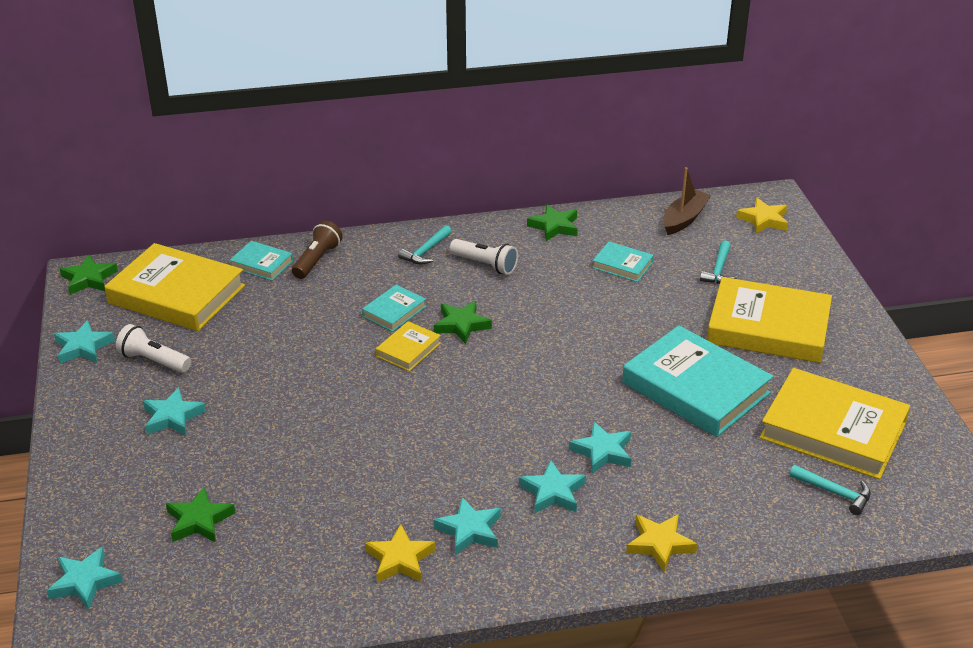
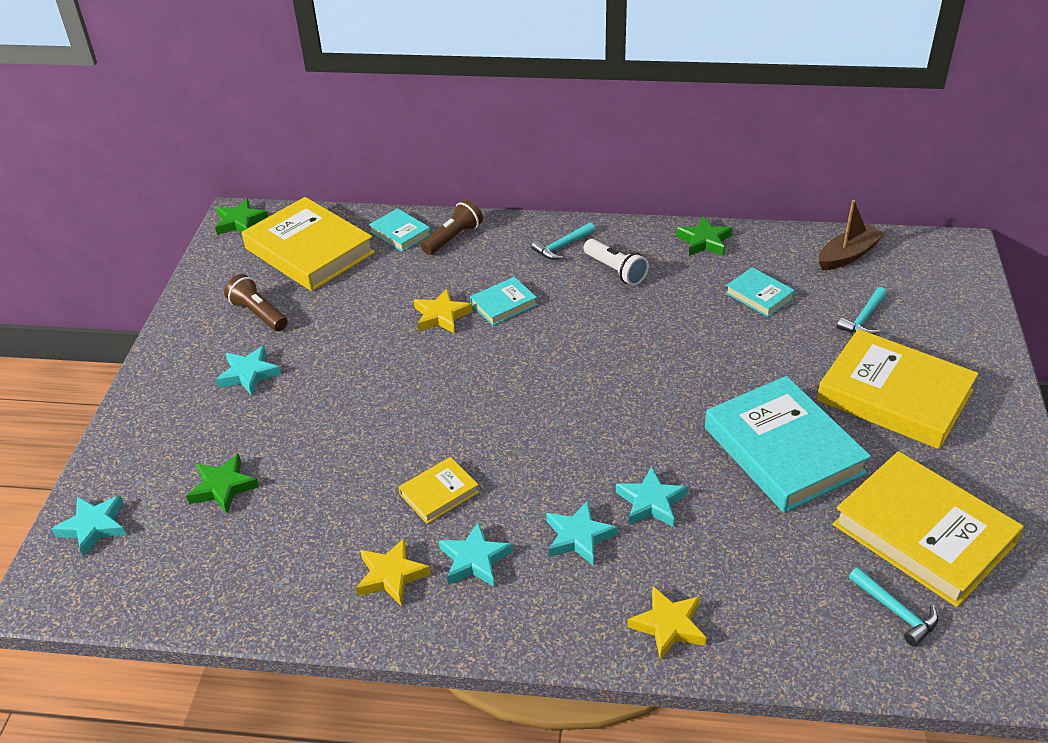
camera: 20 degrees right, 5 degrees up
(83, 347) = (204, 288): turquoise star -> none
(153, 361) = (258, 314): white flashlight -> brown flashlight
(408, 349) = (499, 348): yellow book -> yellow book (439, 493)
(461, 325) = (564, 331): green star -> none
(763, 220) = (938, 270): yellow star -> yellow star (441, 316)

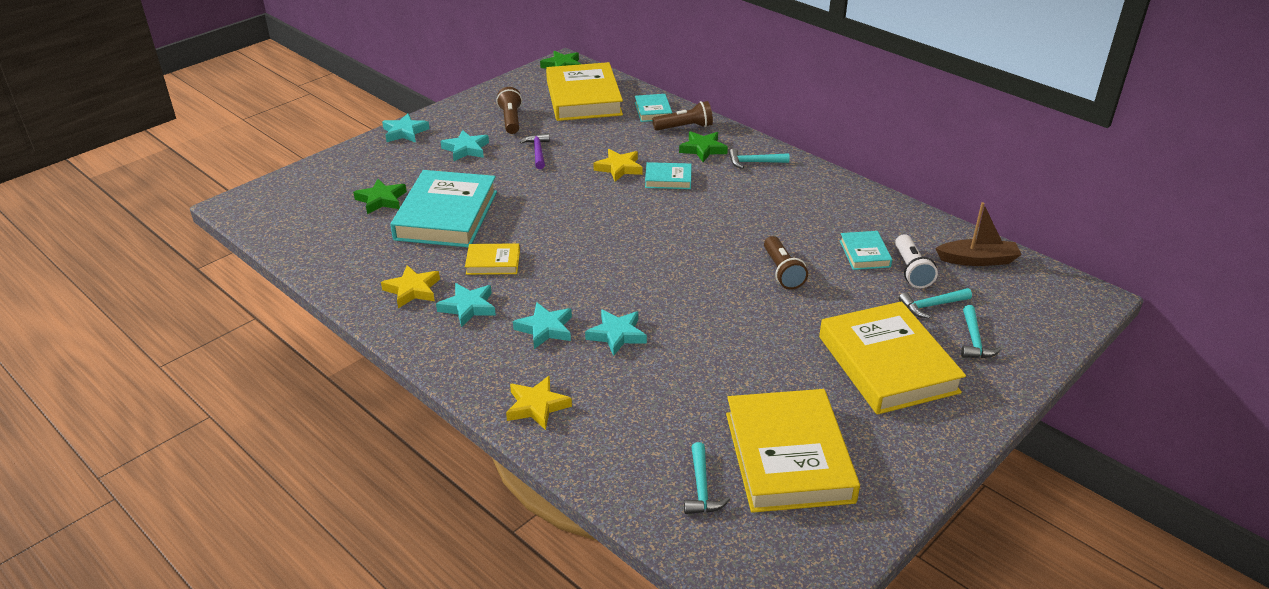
camera: 35 degrees right, 5 degrees down
(94, 527) = (297, 187): turquoise star -> turquoise star (405, 132)
(334, 338) = (537, 152): none -> purple hammer
(615, 271) = (774, 192): white flashlight -> white flashlight (911, 270)
(704, 241) = (867, 202): green star -> green star (703, 149)
(715, 351) = (782, 272): none -> brown flashlight
(783, 450) = (751, 353): turquoise book -> turquoise book (446, 215)
(928, 334) = (974, 340): none -> turquoise hammer

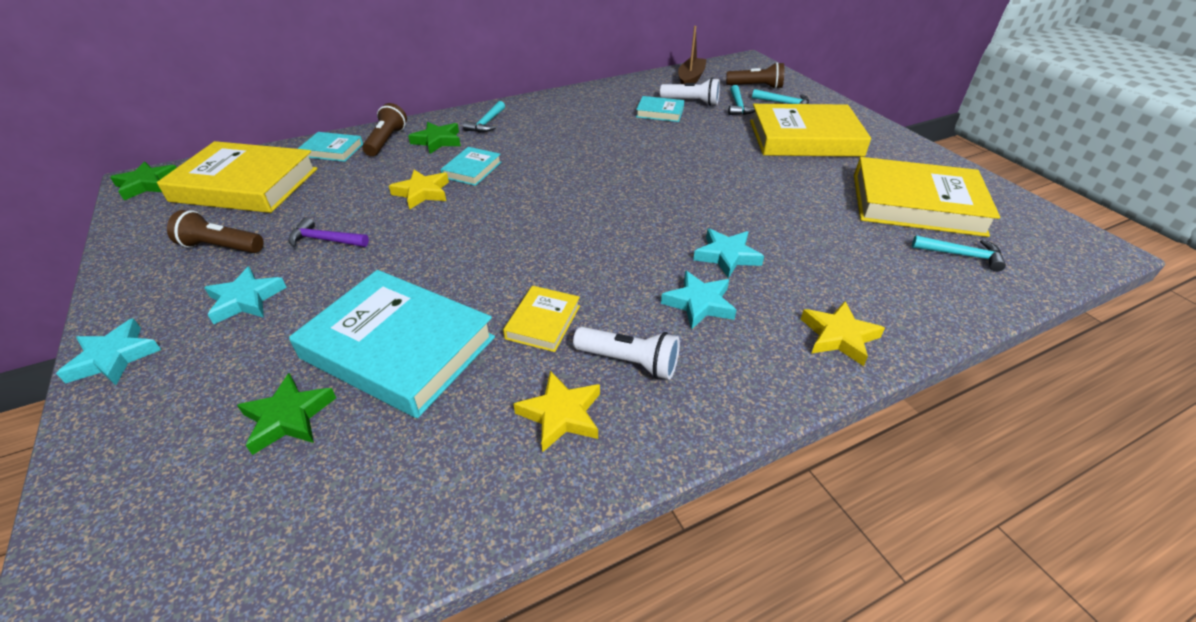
camera: 70 degrees left, 5 degrees up
(468, 307) = (629, 362): turquoise star -> white flashlight
(782, 272) = (666, 150): brown flashlight -> brown flashlight (756, 87)

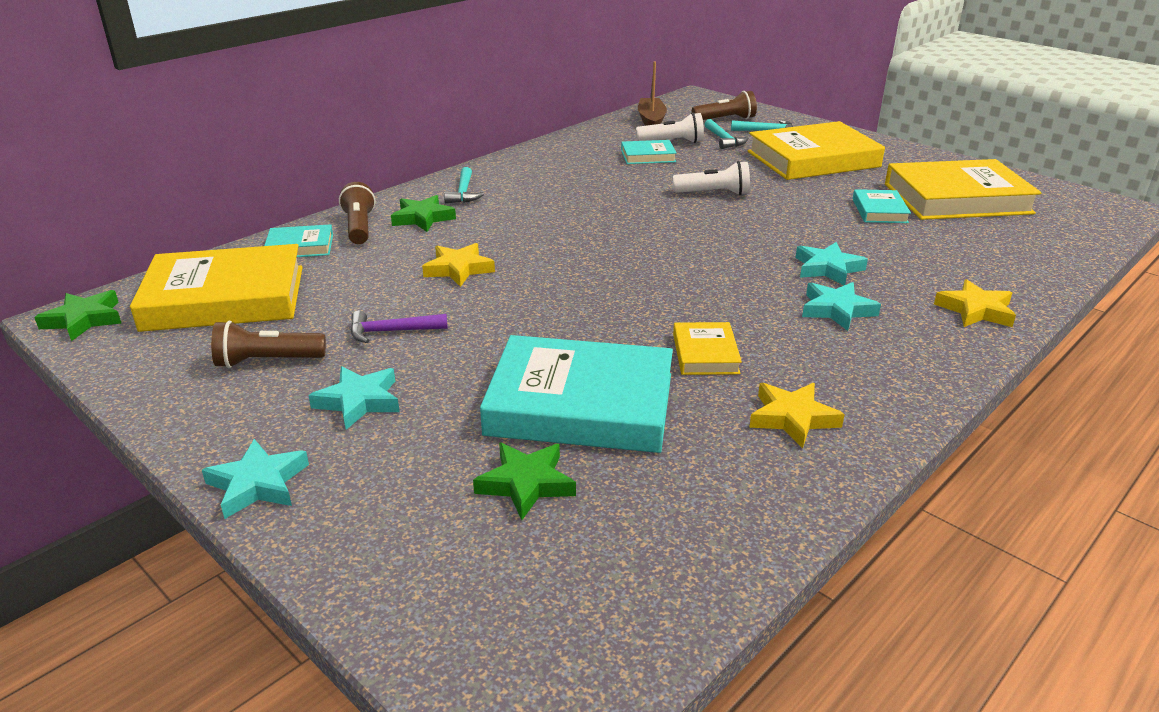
camera: 20 degrees left, 10 degrees down
(472, 170) = (493, 239): turquoise book -> turquoise book (879, 211)
(629, 362) = (816, 366): white flashlight -> white flashlight (714, 193)
(961, 255) = (1024, 231): turquoise hammer -> none

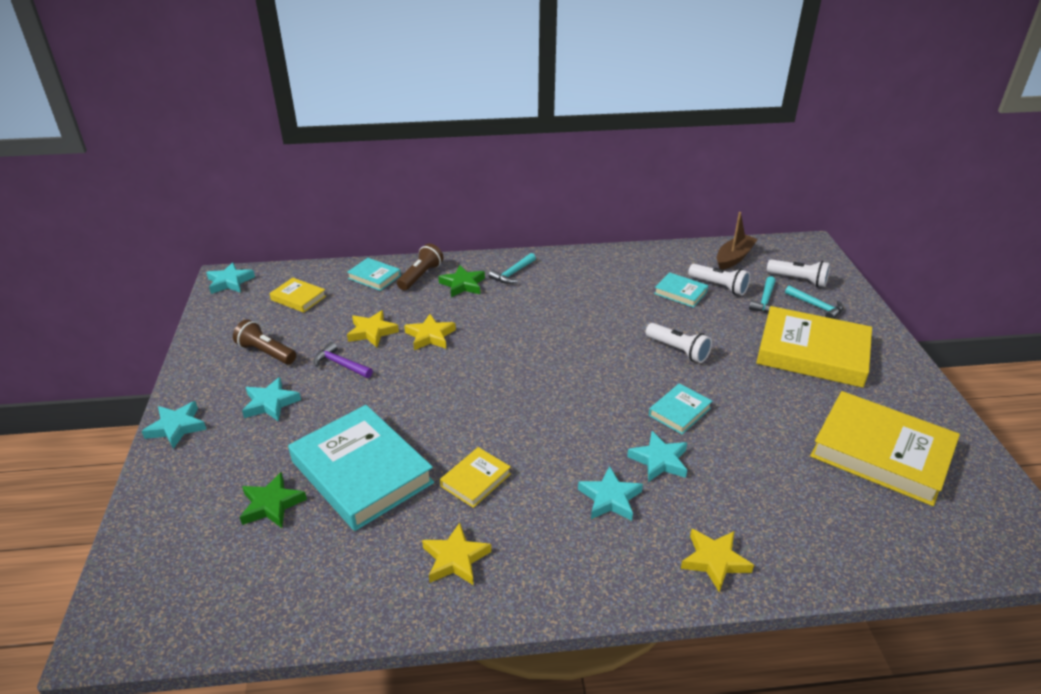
camera: 40 degrees right, 5 degrees up
(84, 320) = (230, 282): green star -> turquoise star
(225, 298) = (298, 298): yellow book -> yellow book, size x0.47
(381, 291) = (372, 332): none -> yellow star
(725, 119) = (798, 280): brown flashlight -> white flashlight
(879, 211) = (787, 430): turquoise book -> turquoise book (679, 411)

